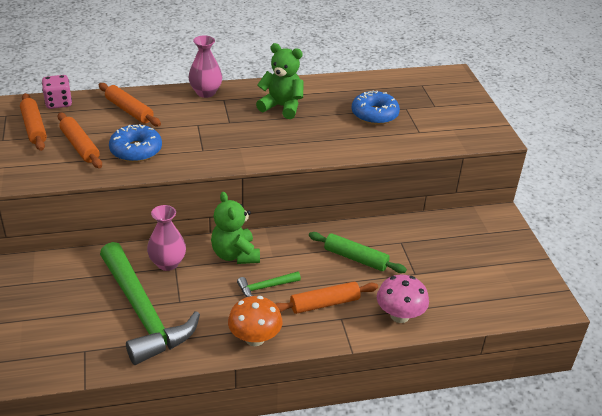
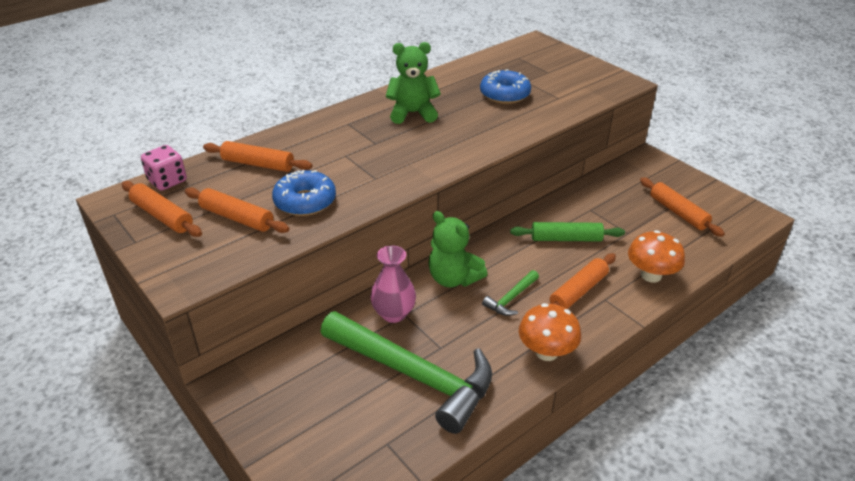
camera: 25 degrees left, 0 degrees up
(206, 92) = (323, 122): pink vase -> none
(399, 315) = (651, 275): pink mushroom -> orange mushroom
(479, 273) = (678, 212): none -> orange rolling pin

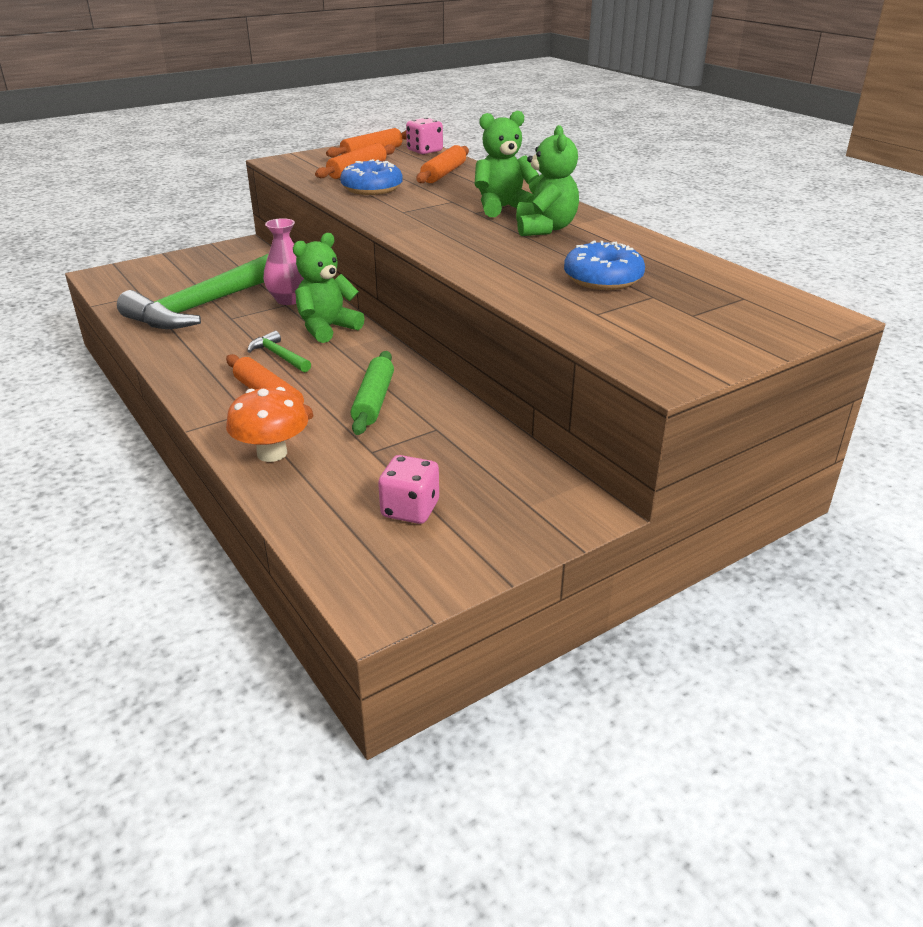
camera: 95 degrees right, 5 degrees down
(364, 131) = (503, 208): none -> green teddy bear
(546, 352) = (187, 367): orange mushroom -> none
(678, 212) = (410, 509): orange rolling pin -> pink dice

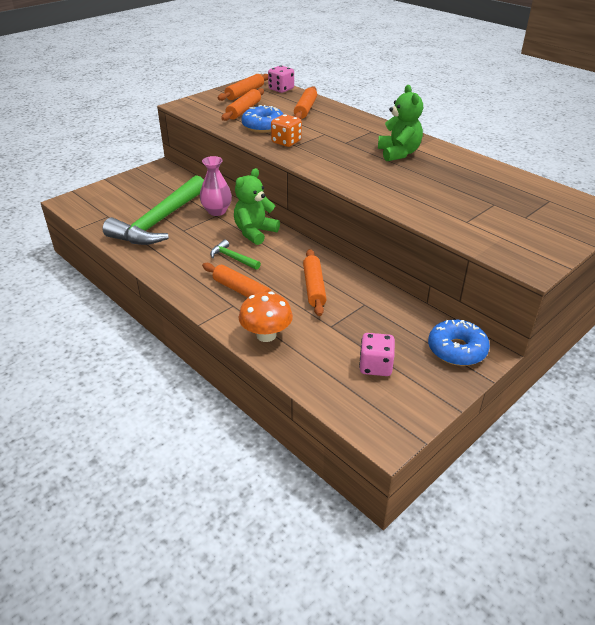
camera: 10 degrees left, 5 degrees up
(373, 401) = (314, 287): green rolling pin -> orange rolling pin
(392, 207) = (286, 142): none -> orange dice
(503, 208) = (361, 137): green teddy bear -> none
(603, 279) = (456, 193): blue donut -> blue donut (457, 349)

